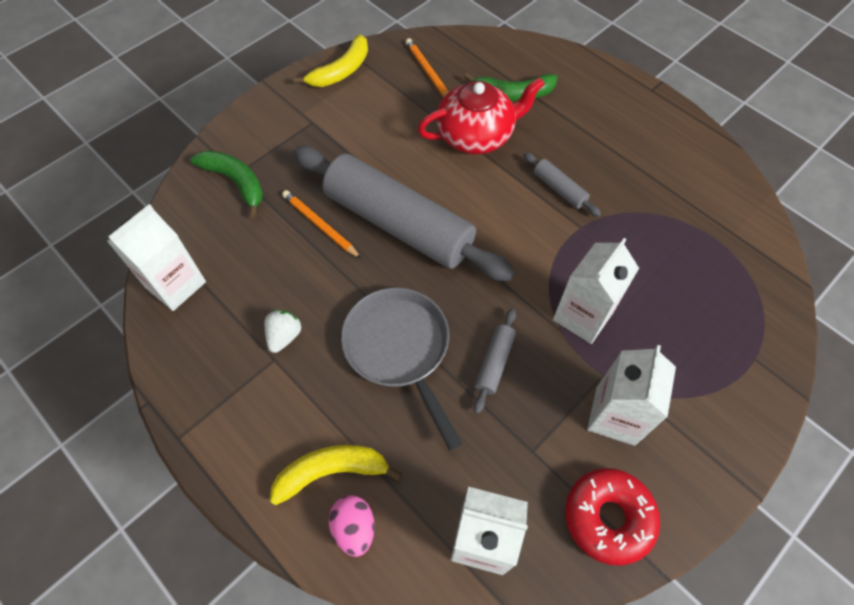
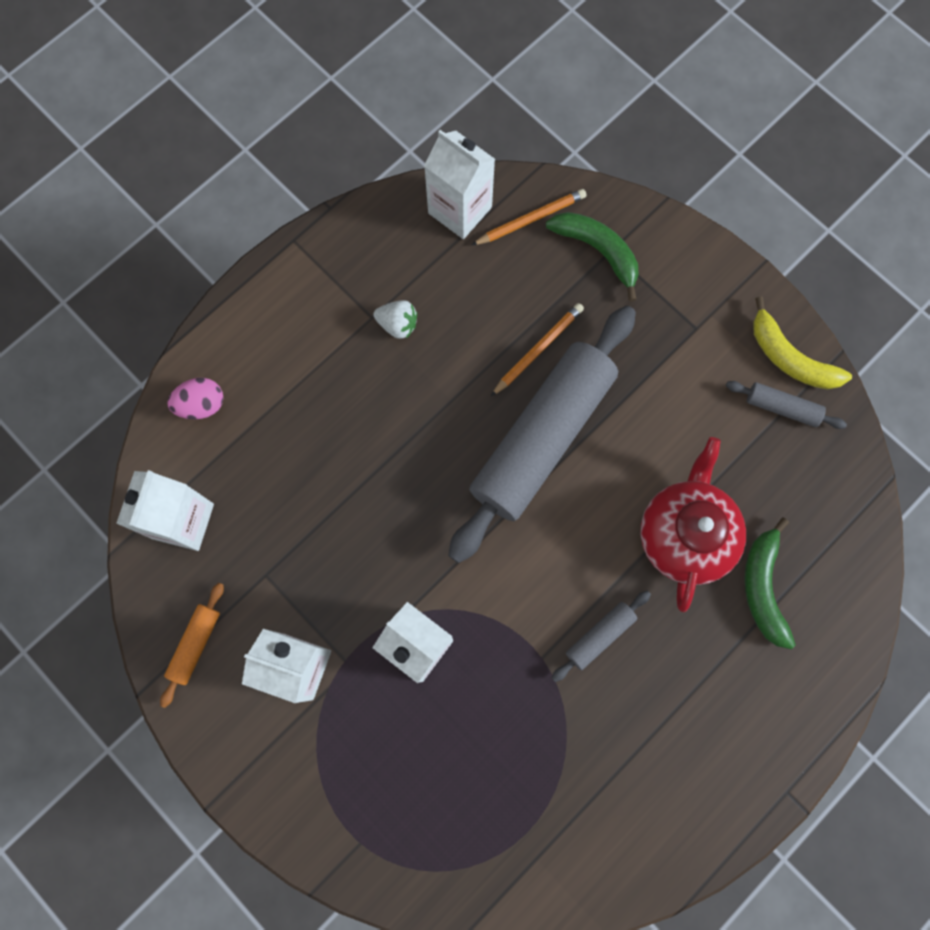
camera: 90 degrees right, 15 degrees up
(235, 182) = (598, 251): green banana -> green banana turned 90 degrees counterclockwise
(331, 471) = (254, 381): yellow banana -> none
(399, 349) = (380, 442): grey pan -> none
(428, 72) = (796, 472): orange pencil -> orange pencil (531, 219)
(476, 135) = (685, 534): red teapot -> red teapot turned 150 degrees counterclockwise
(494, 363) = (362, 541): grey rolling pin -> grey rolling pin (782, 408)
(608, 517) = (195, 644): red donut -> orange rolling pin

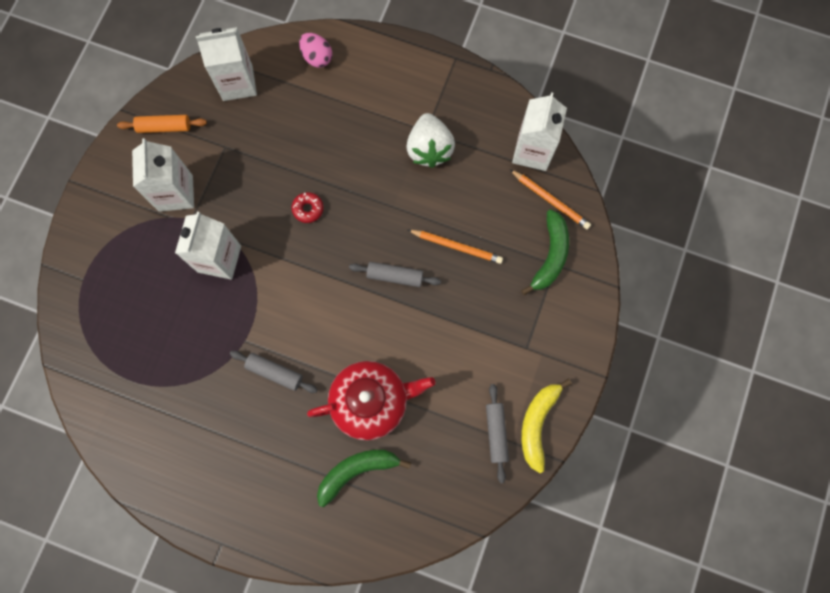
camera: 65 degrees right, 0 degrees up
(397, 324) = (429, 149): white strawberry -> white strawberry, size x1.70
(404, 504) = (308, 209): none -> red donut
(541, 437) = (395, 276): grey rolling pin -> grey rolling pin, size x0.40

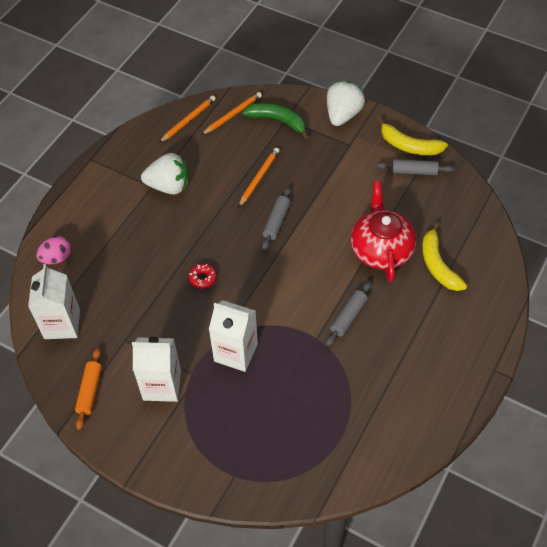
camera: 80 degrees left, 20 degrees down
(357, 471) = (438, 265): green banana -> yellow banana
(532, 151) = (188, 120): white carton -> orange pencil
(575, 334) = (343, 115): none -> white strawberry

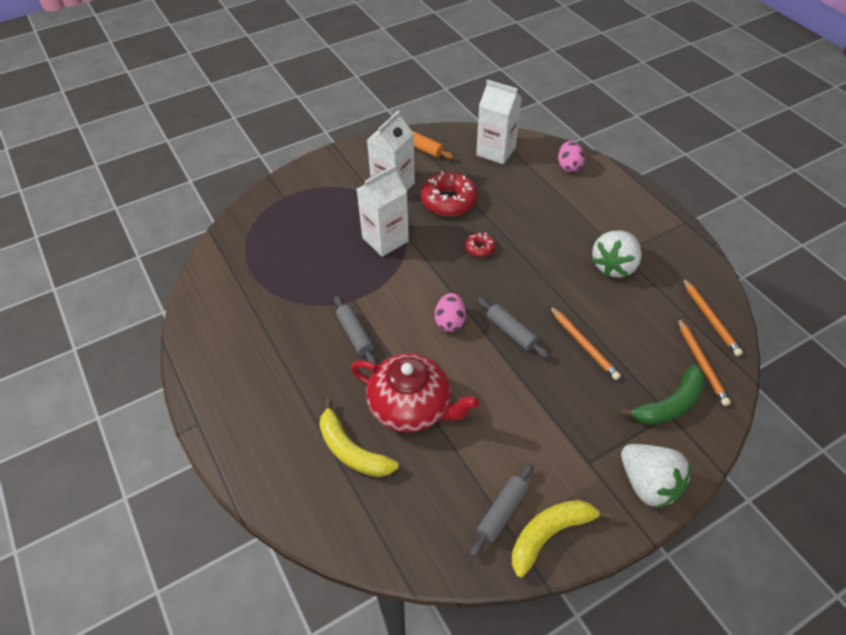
camera: 120 degrees right, 5 degrees down
(157, 329) = (448, 201): none -> red donut
(293, 262) = (450, 322): none -> pink egg
(438, 265) = (352, 450): yellow banana -> yellow banana turned 150 degrees counterclockwise

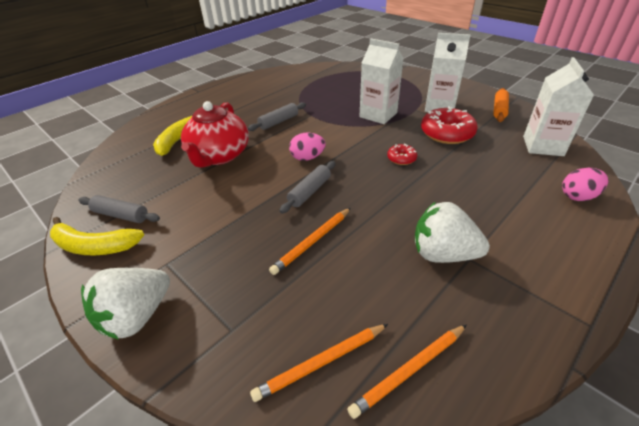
camera: 75 degrees right, 10 degrees down
(549, 534) = (94, 246): yellow banana -> yellow banana turned 150 degrees clockwise
(669, 404) = (246, 329): green banana -> none

